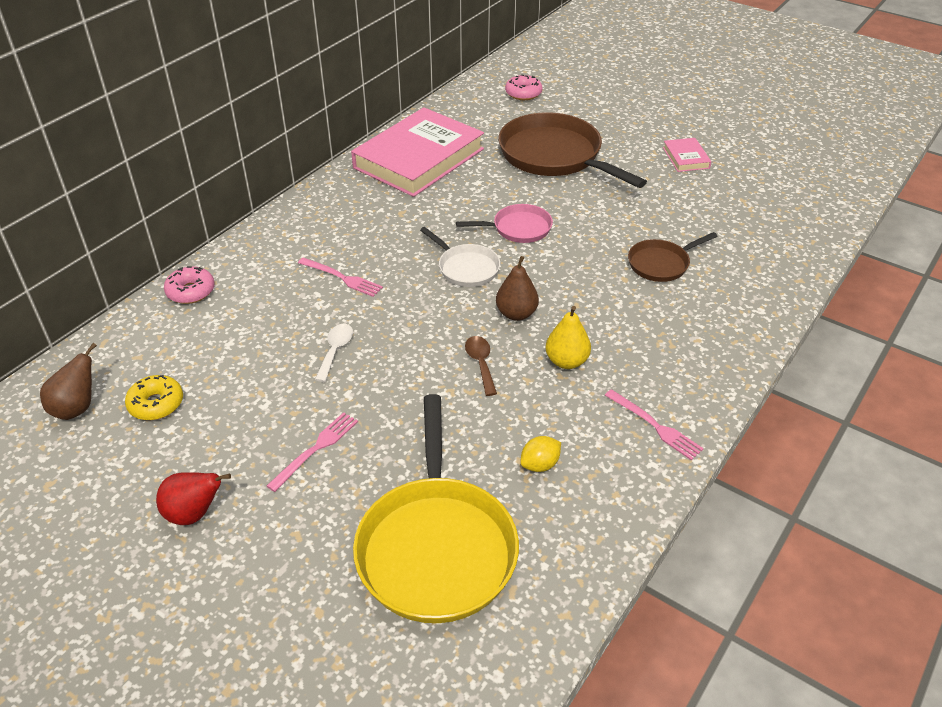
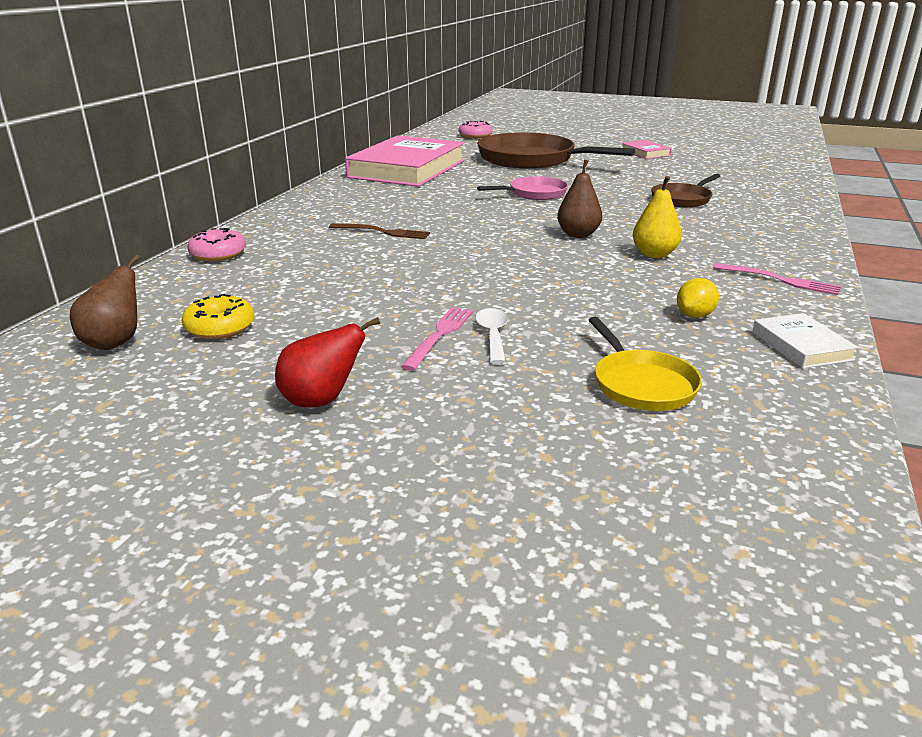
camera: 15 degrees left, 15 degrees down
(335, 350) = (410, 272): white spoon -> white spoon (492, 335)
(342, 278) = (383, 232): pink fork -> brown fork
(436, 547) = (641, 384): yellow pan -> yellow pan, size x0.51
(466, 268) = (504, 216): white pan -> none
(481, 363) = (571, 264): brown spoon -> none
(601, 526) = (801, 346): none -> white book

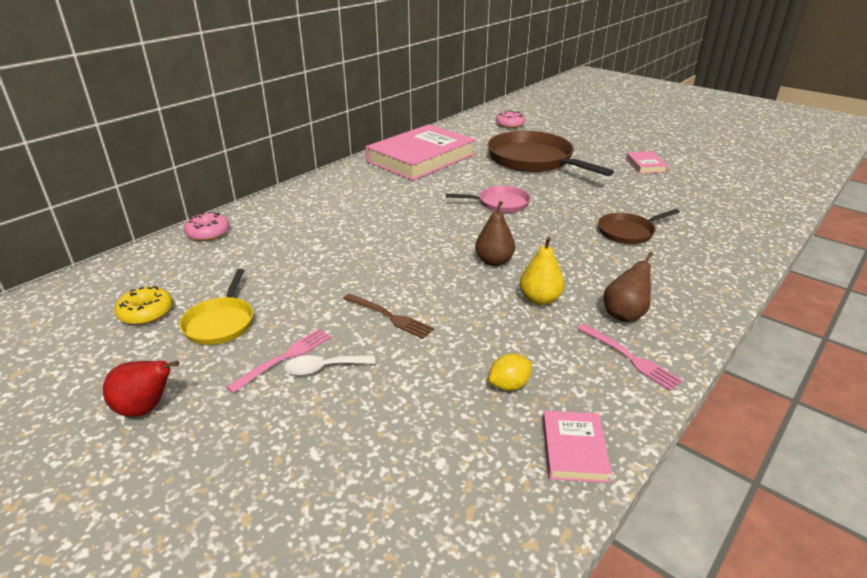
camera: 20 degrees right, 5 degrees up
(115, 342) = (73, 312): brown pear -> brown pear (624, 314)
(383, 232) = (341, 230): brown fork -> brown fork (389, 317)
(492, 335) = (323, 368): white spoon -> white spoon turned 120 degrees counterclockwise
(641, 384) = (390, 458): yellow pan -> yellow pan (220, 323)
(801, 346) = (574, 449): white book -> pink book

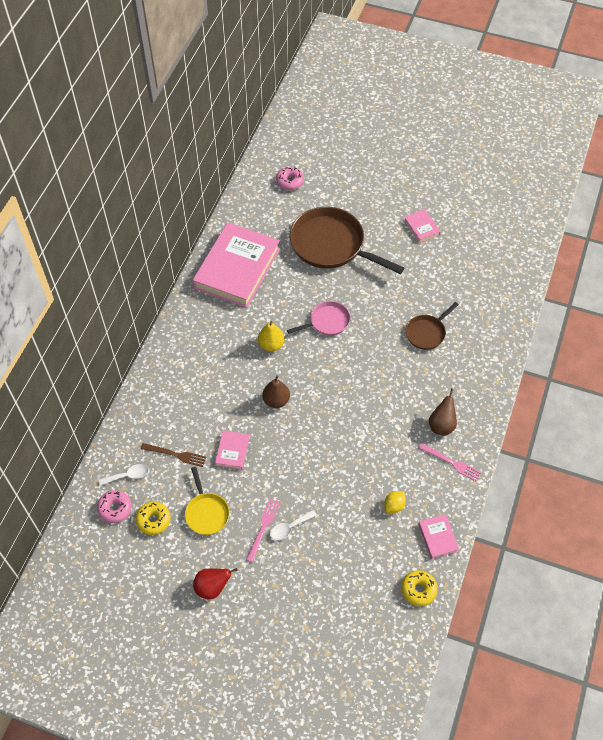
camera: 20 degrees left, 25 degrees up
(161, 267) = (128, 475): none -> white spoon
(208, 233) = (132, 428): pink donut -> pink donut (115, 508)
(307, 275) = (232, 451): none -> pink book
(389, 317) = (305, 473): brown fork -> brown fork (176, 455)
(494, 261) = (348, 397): brown pear -> brown pear (276, 400)
(503, 524) = (418, 590): none -> yellow donut
(539, 299) = (389, 427): yellow pear -> yellow pear (271, 345)

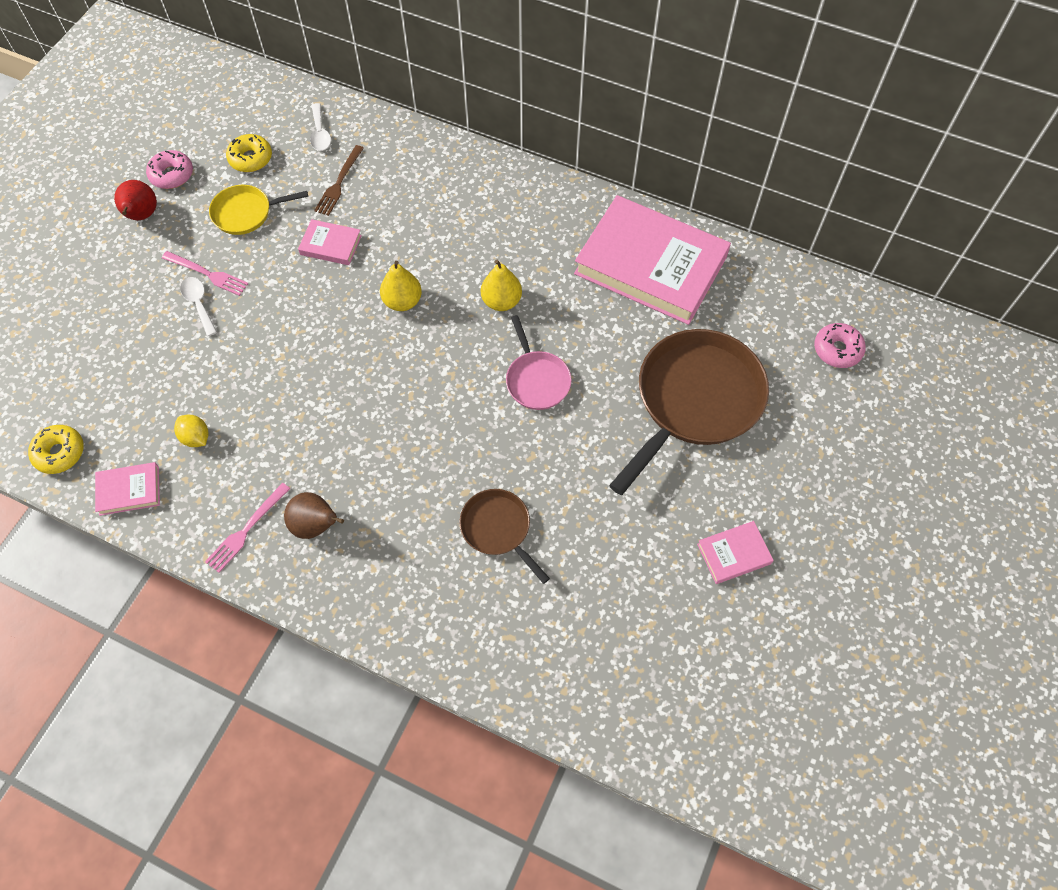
camera: 95 degrees right, 5 degrees up
(115, 508) = (277, 121): pink donut -> pink donut (172, 175)
(276, 400) = (402, 301): brown pear -> yellow pear

